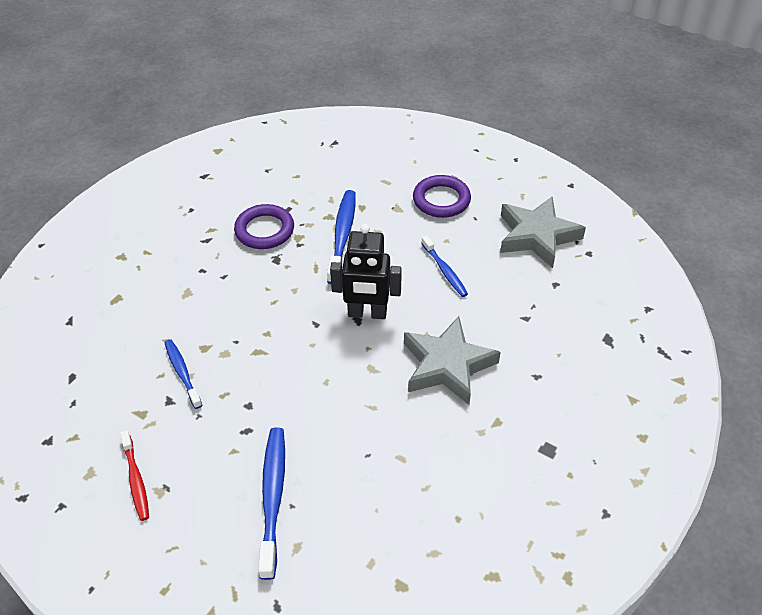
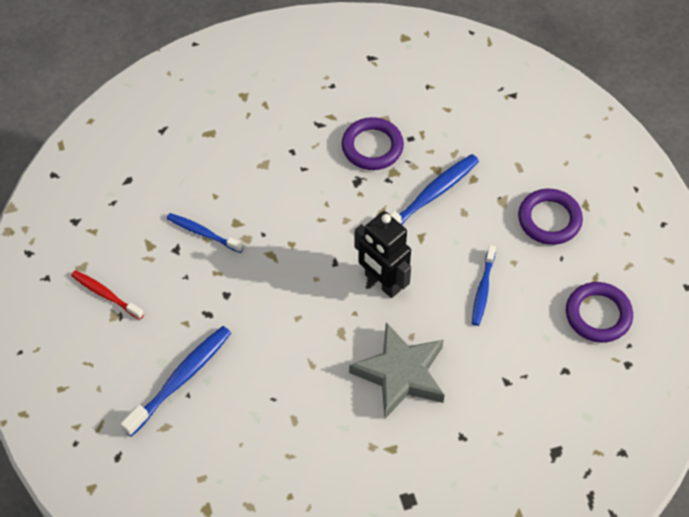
camera: 40 degrees right, 10 degrees up
(136, 479) = (106, 295): red toothbrush -> red toothbrush turned 105 degrees clockwise
(182, 373) = (203, 233): blue toothbrush -> blue toothbrush turned 75 degrees counterclockwise
(537, 236) = (598, 315): grey star -> purple ring

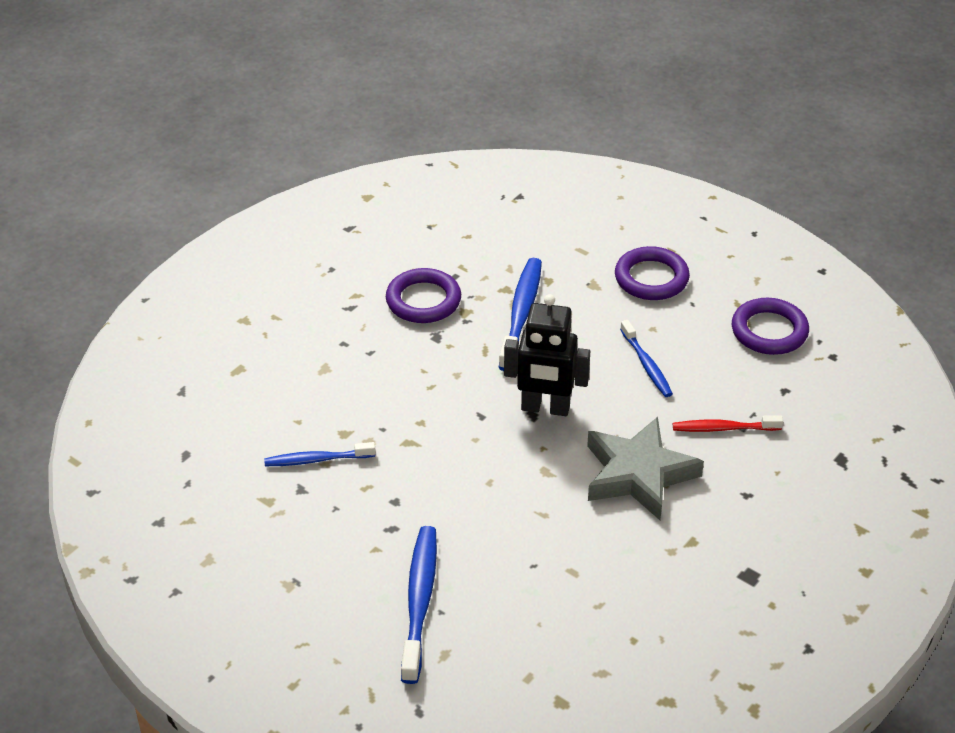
camera: 35 degrees left, 15 degrees down
(106, 295) = (261, 570): red toothbrush -> red toothbrush (724, 428)

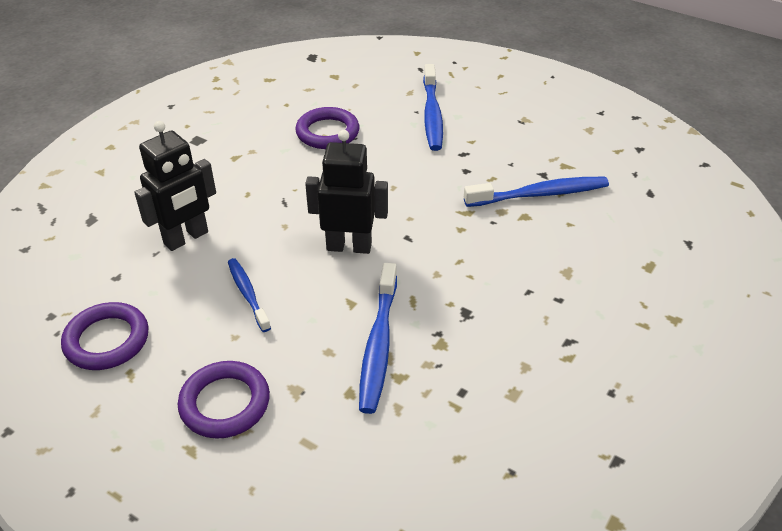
camera: 175 degrees right, 0 degrees up
(317, 460) = (539, 194): blue toothbrush -> blue toothbrush, size x1.60
(423, 300) = (490, 354): purple ring -> purple ring (327, 132)
(638, 474) = (269, 198): grey star -> none
(724, 428) = (186, 238): red toothbrush -> black robot

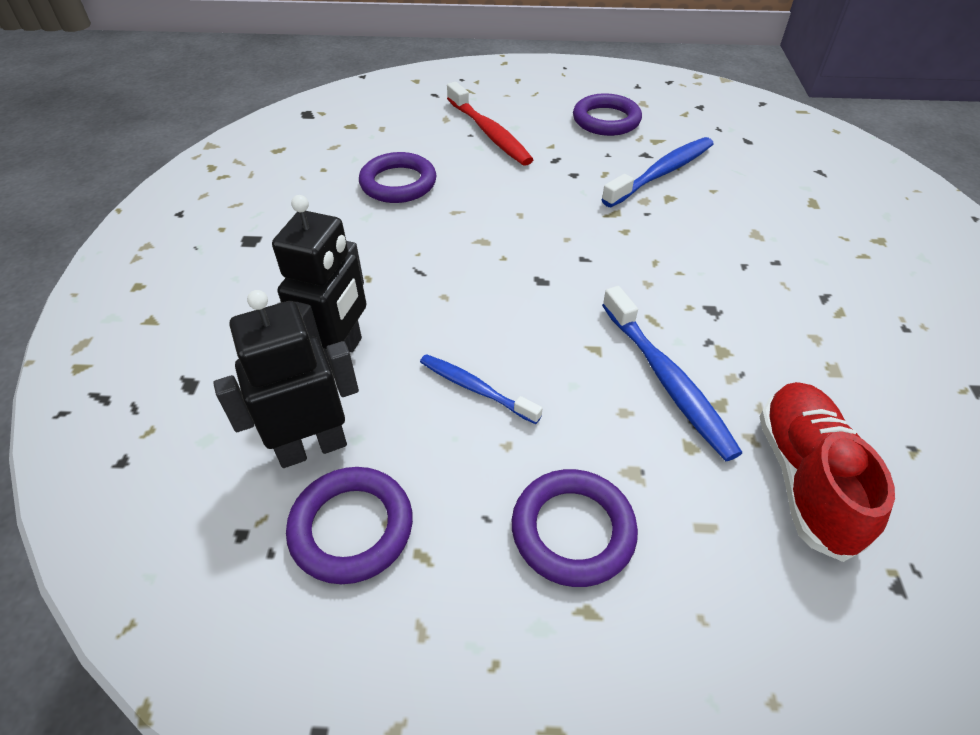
camera: 30 degrees left, 5 degrees up
(349, 246) = (535, 290): black robot -> black robot (312, 447)
(406, 449) = (805, 478): none -> red shoe
(432, 114) = (489, 132): blue toothbrush -> red toothbrush
(539, 134) = (606, 120): none -> purple ring

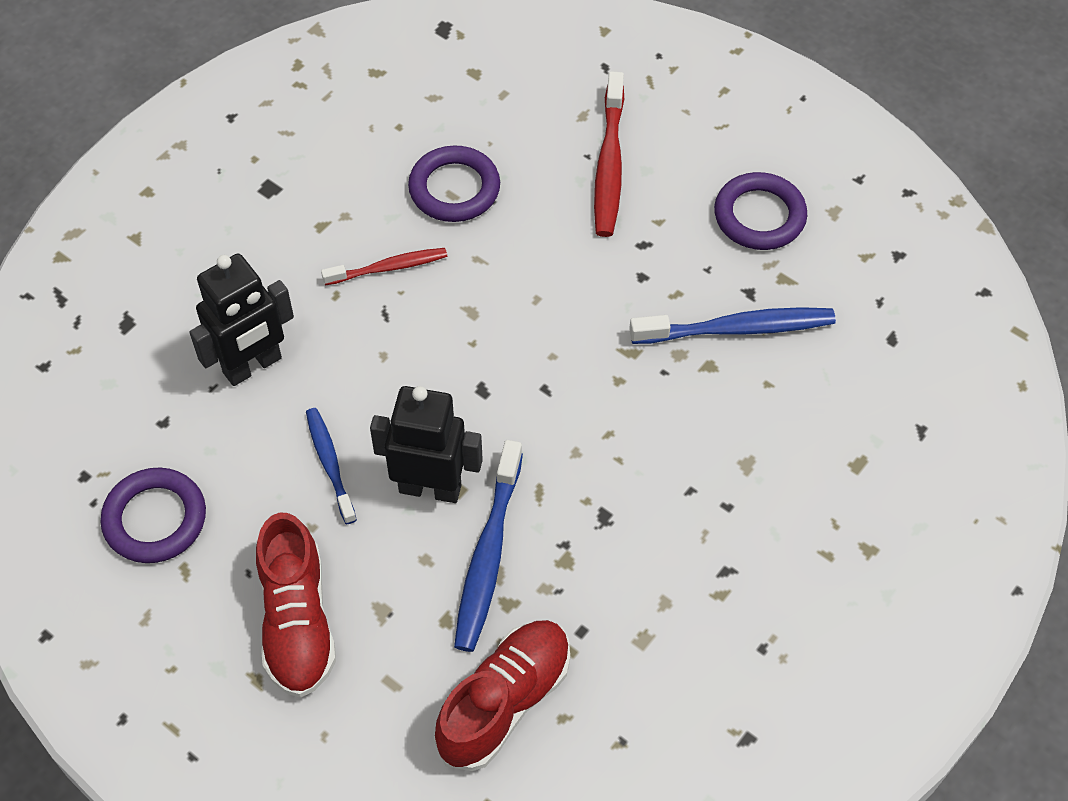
camera: 35 degrees right, 10 degrees up
(312, 447) = (174, 437): black robot -> black robot (430, 488)
(394, 244) = (388, 268): none -> red toothbrush
(573, 530) = (297, 621): purple ring -> red shoe

